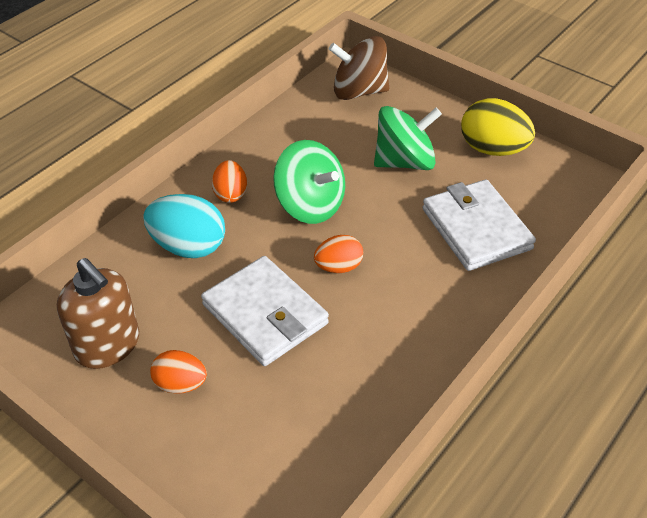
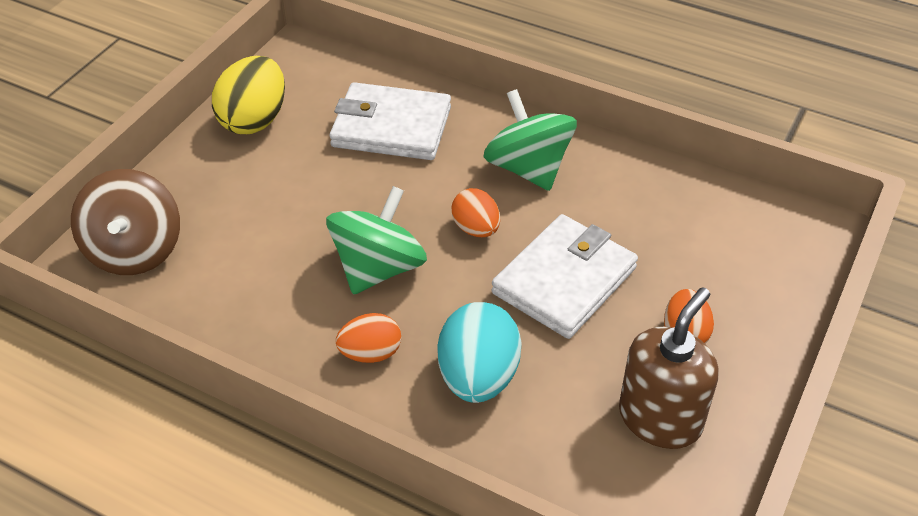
camera: 100 degrees left, 0 degrees up
(404, 162) = (285, 191): green spinning top -> green spinning top (528, 168)
(476, 229) = (391, 127): white wallet -> white wallet turned 45 degrees clockwise

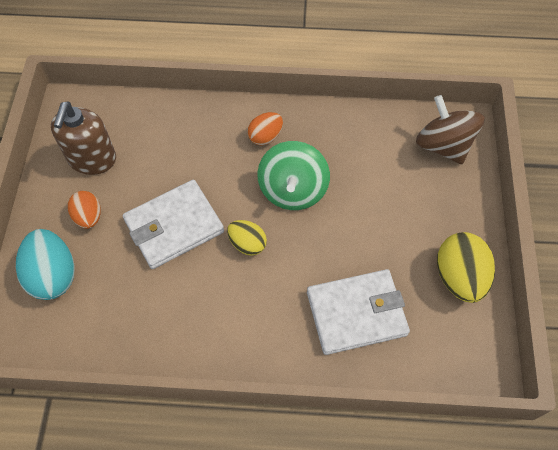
camera: 155 degrees right, 15 degrees up
(476, 229) = (247, 244): orange egg -> yellow egg
(478, 377) = (200, 145): turquoise egg -> turquoise egg (53, 275)
(528, 168) = (235, 314): green spinning top -> none
(564, 280) = (174, 226): white wallet -> white wallet turned 45 degrees clockwise

